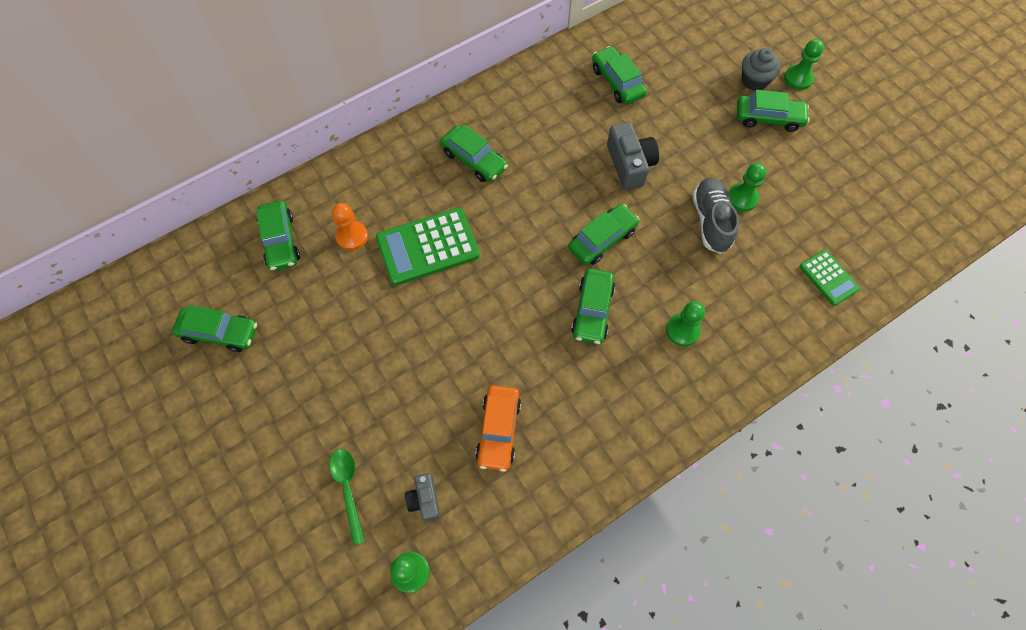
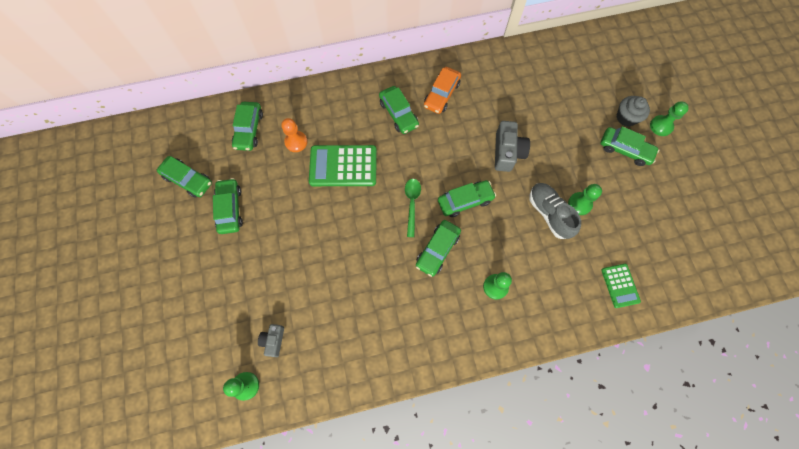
camera: 20 degrees right, 5 degrees up
(348, 489) = (228, 315): green spoon -> green spoon (412, 204)
(498, 430) = (340, 311): orange car -> orange car (441, 94)
(617, 82) = (523, 88): green car -> green car (230, 209)
(711, 221) = (549, 213): grey shoe -> grey shoe turned 45 degrees counterclockwise

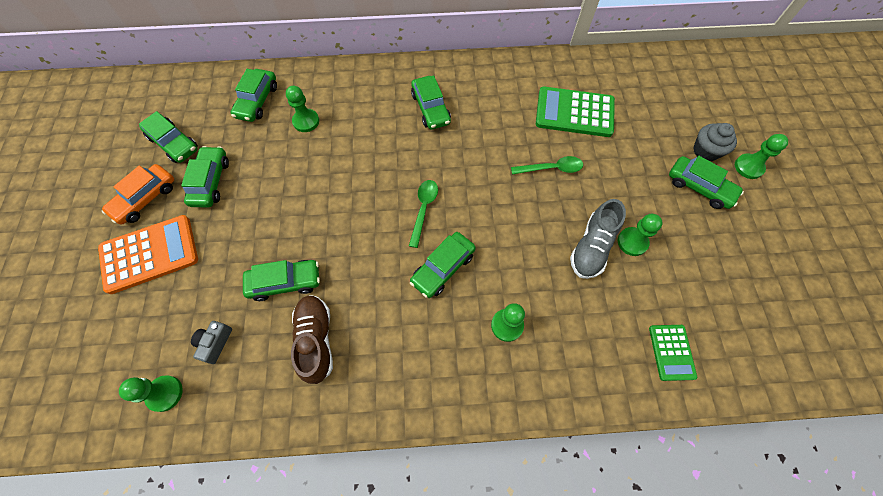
camera: 10 degrees right, 5 degrees down
(198, 279) = (149, 254): none -> orange calculator
(296, 142) = (306, 121): orange pawn -> green pawn
(343, 166) = (353, 155): green calculator -> green calculator (574, 112)
(352, 324) = (316, 340): none -> brown shoe
(441, 94) = (485, 95): orange car -> orange car (145, 199)
(465, 201) = (489, 216): green car -> green car (285, 282)
(507, 152) = (551, 168): grey camera -> green spoon
(549, 213) = (591, 247): grey shoe -> grey shoe turned 135 degrees counterclockwise

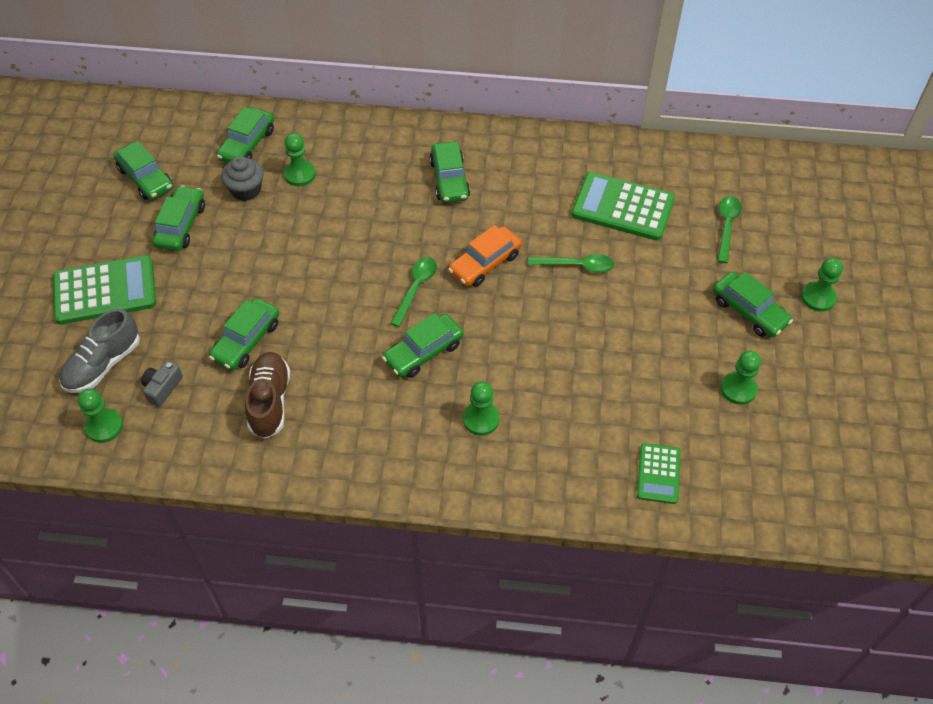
camera: 10 degrees right, 10 degrees down
(145, 199) = (107, 233): orange car -> orange car (485, 263)
(149, 254) = (105, 291): orange calculator -> green calculator
(285, 282) = (246, 340): green car -> green car turned 120 degrees clockwise
(591, 247) = (600, 356): grey shoe -> grey shoe (103, 364)
(632, 242) = (649, 357): green pawn -> green pawn (738, 389)
(659, 117) = (727, 226): none -> green spoon
(705, 151) = (771, 272): grey cupcake -> grey cupcake (246, 190)

